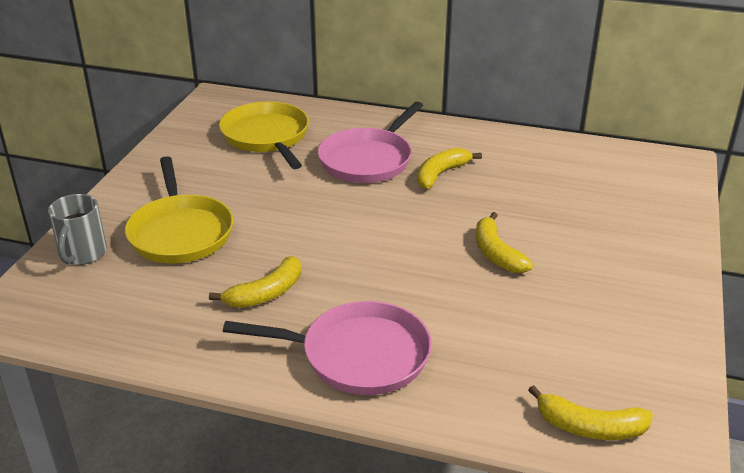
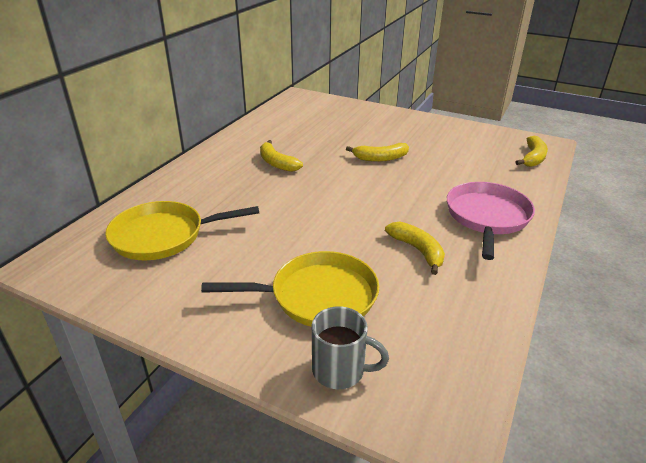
camera: 80 degrees left, 0 degrees up
(368, 160) = (239, 189): pink pan -> none

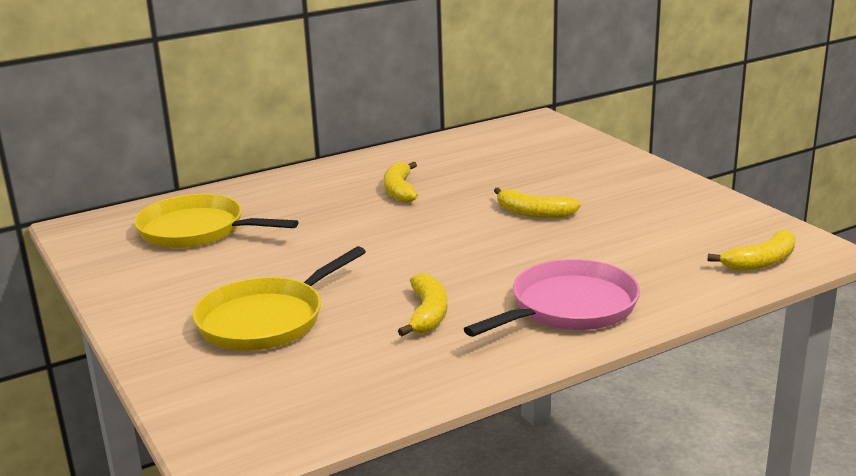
camera: 35 degrees right, 10 degrees down
(318, 296) = (266, 320): yellow pan -> yellow pan turned 105 degrees clockwise
(340, 370) = (203, 380): grey mug -> none

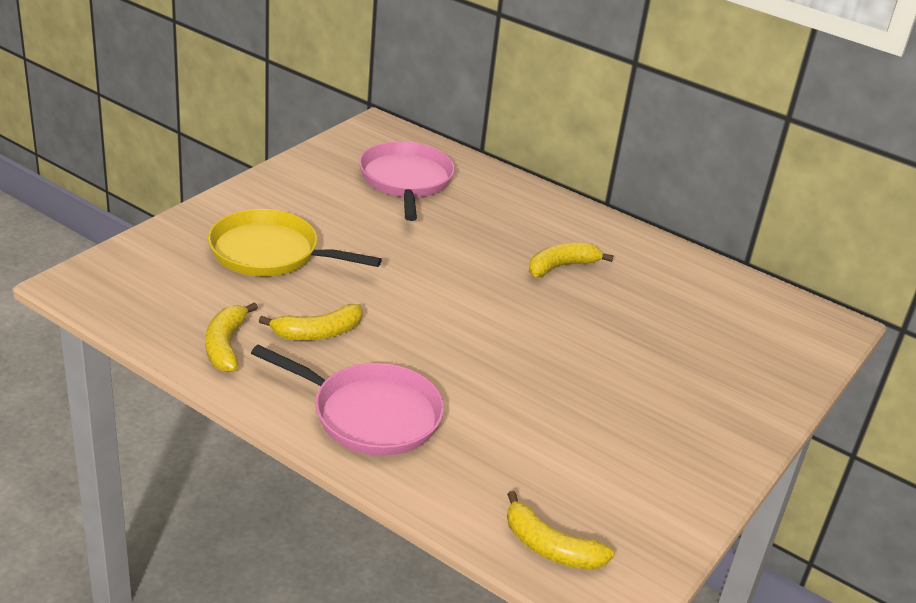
camera: 60 degrees right, 10 degrees up
(196, 230) = (406, 180): yellow pan -> pink pan
(534, 213) = (567, 361): yellow banana -> yellow banana (225, 345)

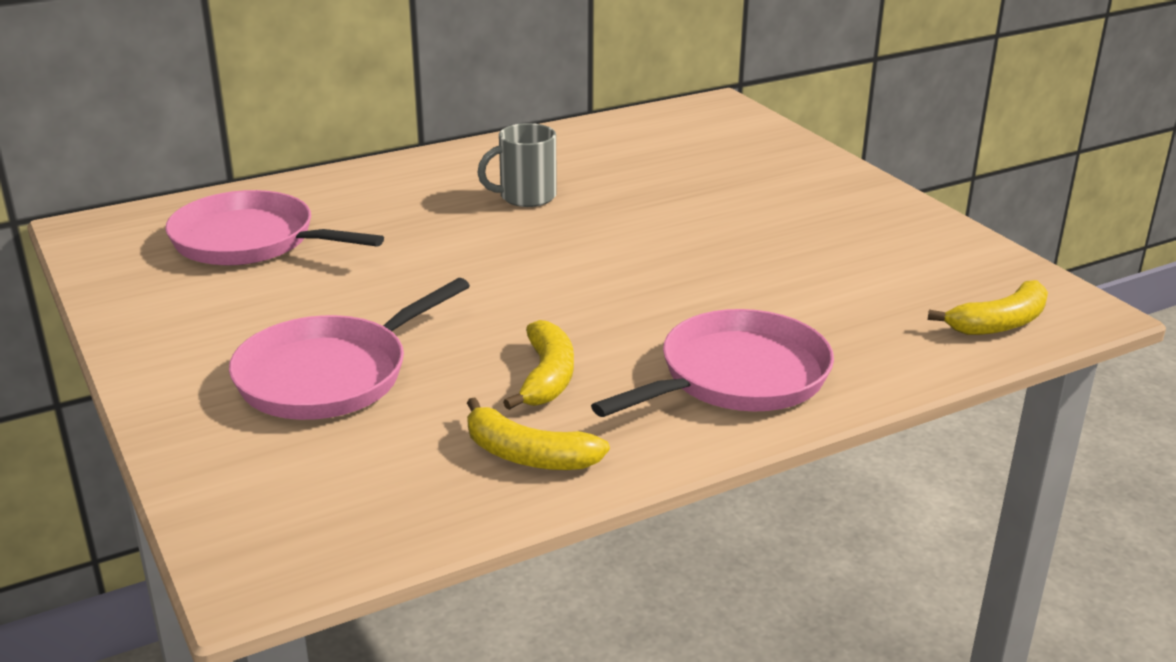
camera: 60 degrees left, 5 degrees down
(270, 253) = (329, 375): yellow pan -> pink pan
(561, 266) = (525, 197): yellow banana -> grey mug

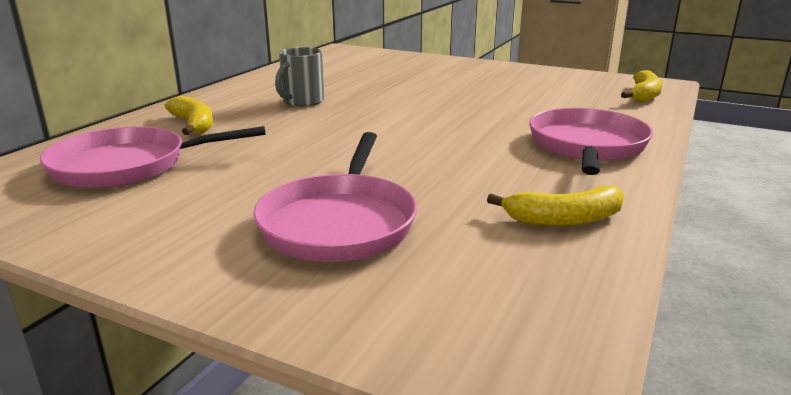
camera: 35 degrees left, 5 degrees down
(547, 377) = (489, 177): yellow banana -> yellow banana (194, 124)

